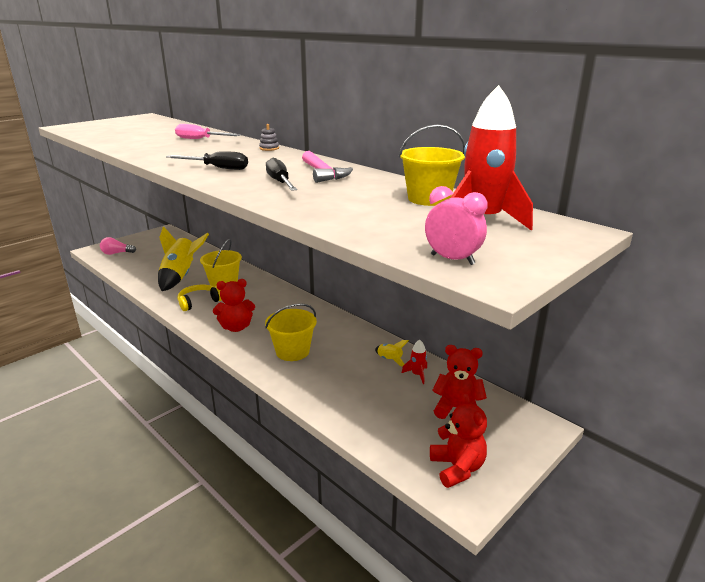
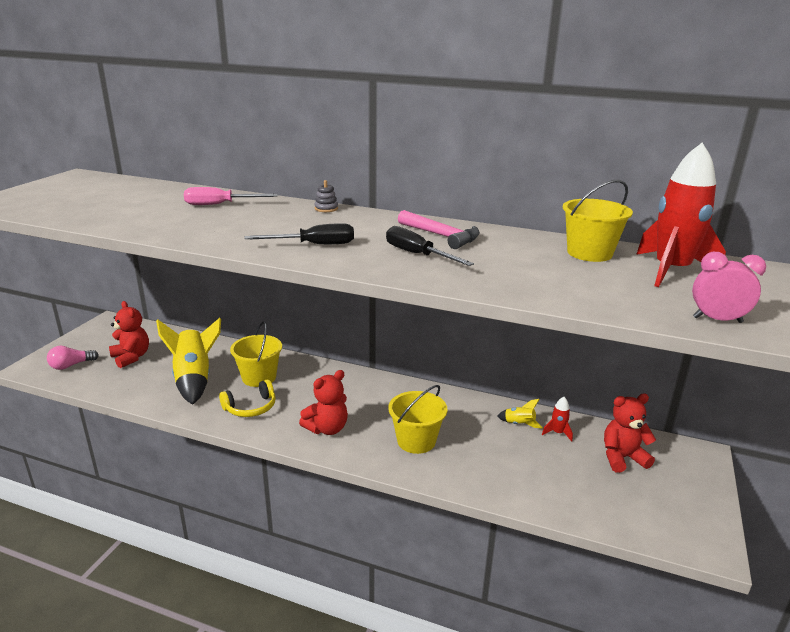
camera: 25 degrees left, 0 degrees up
(199, 302) = (251, 407): yellow headphones -> yellow headphones turned 150 degrees counterclockwise
(457, 468) = (674, 517): red teddy bear -> red teddy bear (131, 357)

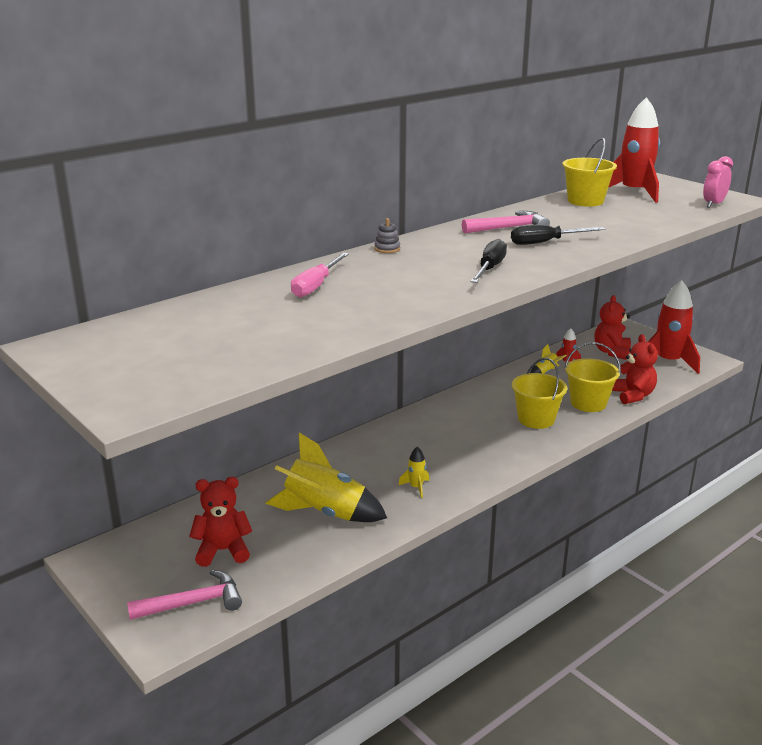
camera: 60 degrees left, 0 degrees up
(71, 365) = (193, 603): pink light bulb -> pink hammer
(251, 407) = (416, 487): yellow headphones -> yellow rocket
(259, 377) = (360, 471): yellow bucket -> yellow bucket (588, 403)
(327, 428) = (486, 455): red teddy bear -> red teddy bear (633, 395)
(654, 508) = (668, 362): none -> red rocket

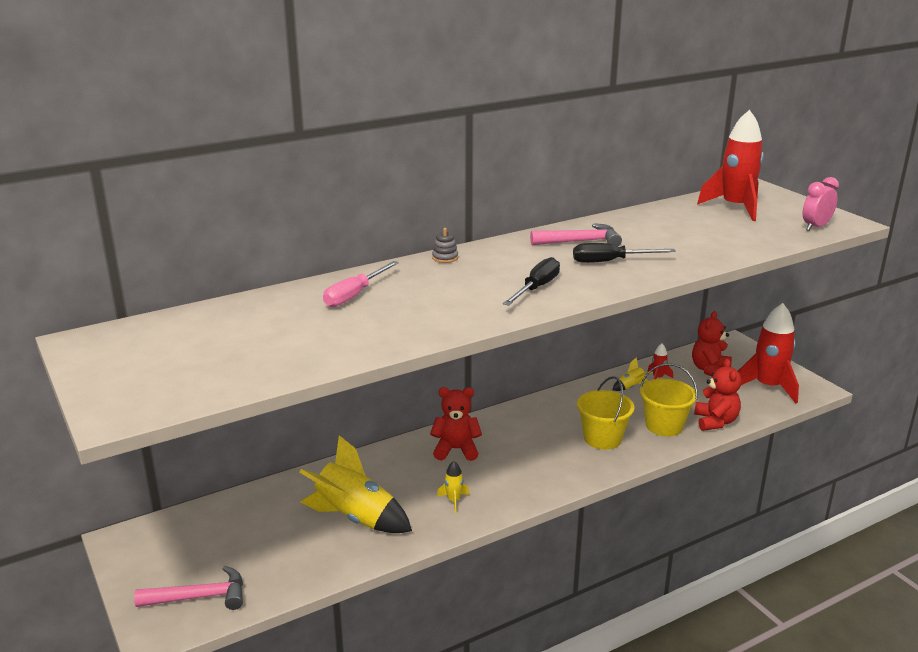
camera: 10 degrees right, 0 degrees up
(223, 551) = (245, 546): red teddy bear -> red teddy bear (456, 449)
(585, 201) = (678, 214): yellow bucket -> none

